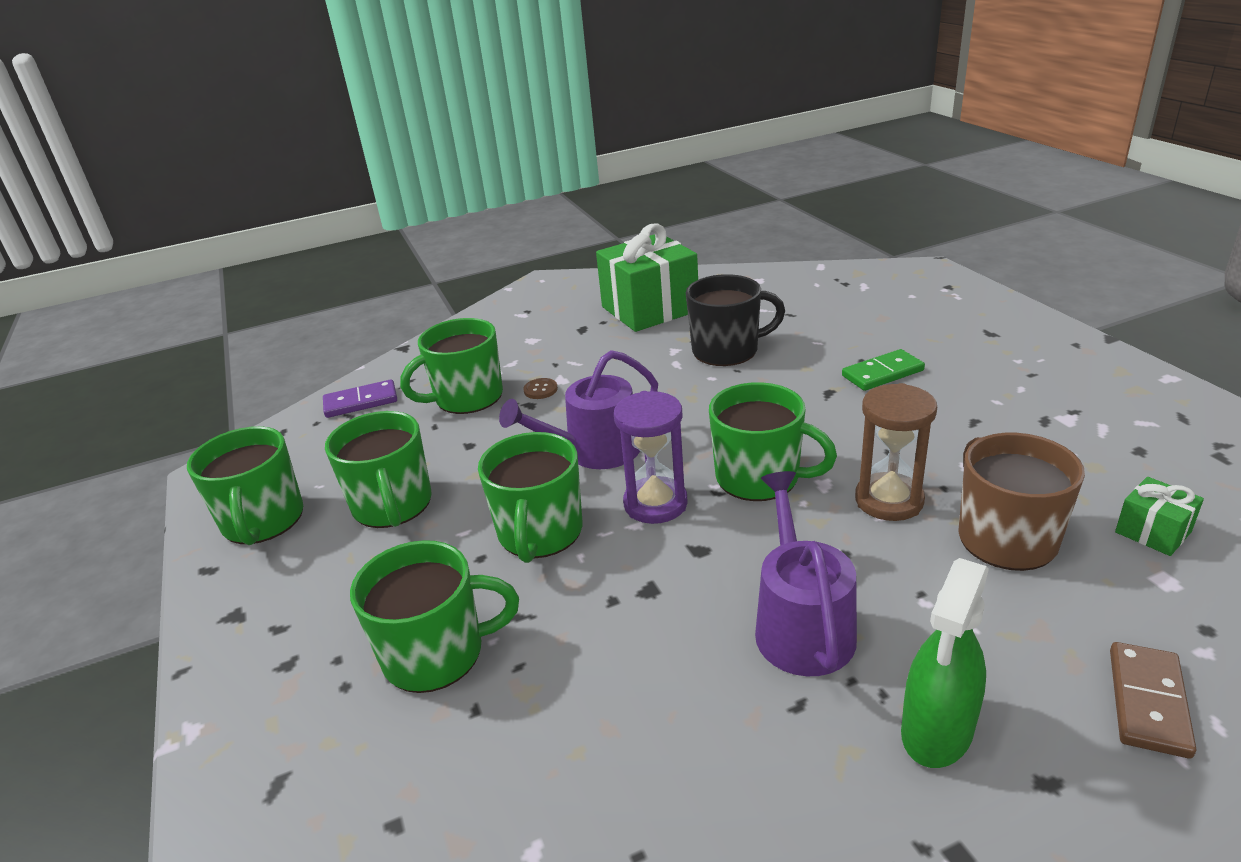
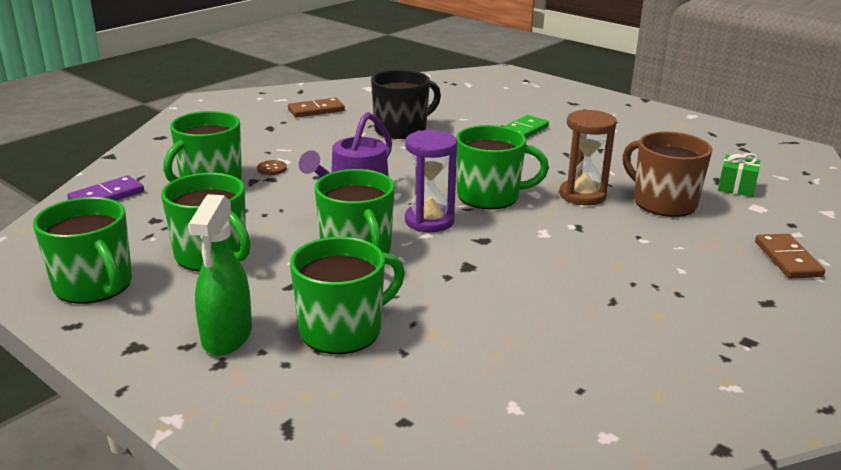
camera: 30 degrees left, 5 degrees down
(650, 309) = (316, 110): green gift -> brown domino
(801, 625) = (582, 264): purple watering can -> none
(937, 731) = (697, 294): green spray bottle -> green spray bottle (227, 337)

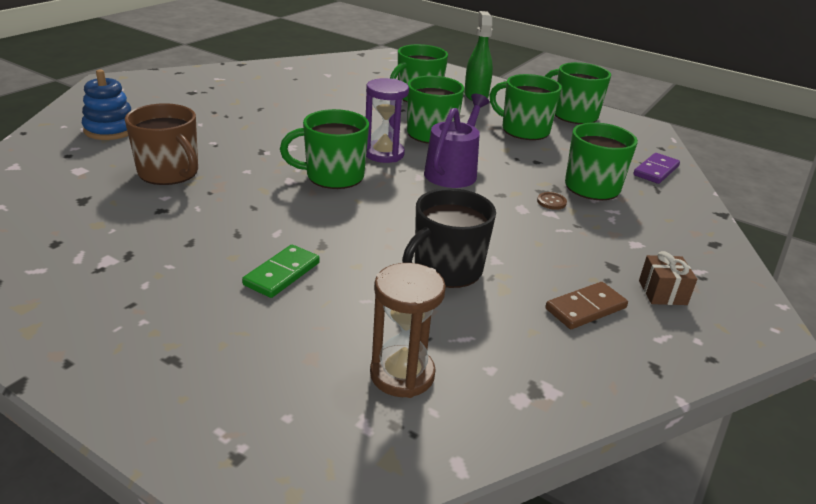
camera: 170 degrees right, 5 degrees up
(251, 114) = (662, 293): none -> brown gift
(582, 195) = (244, 179): brown hourglass -> brown hourglass (402, 374)
(736, 187) = (74, 191): green gift -> none
(787, 259) = (110, 130): brown domino -> blue stacking toy

